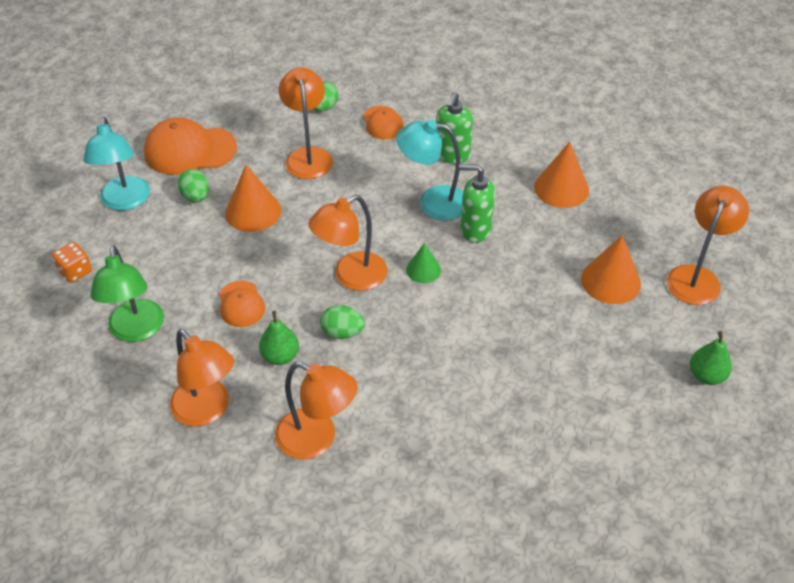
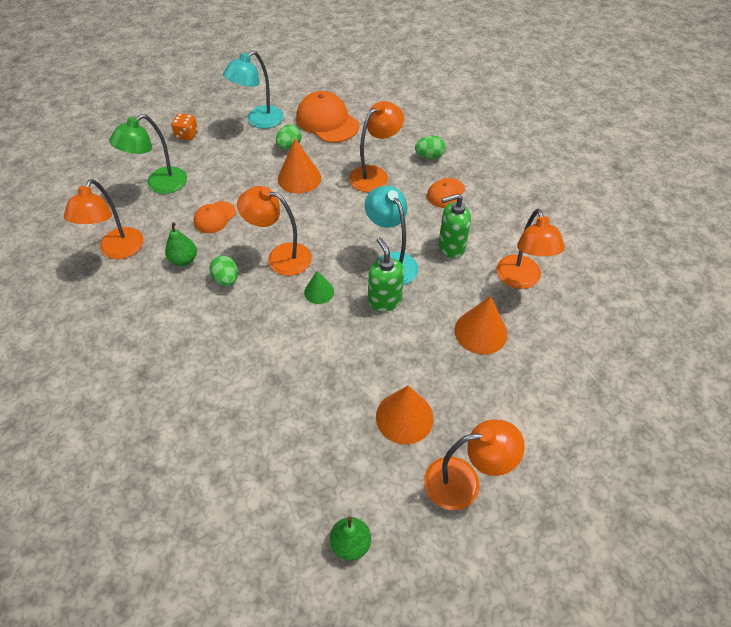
camera: 55 degrees right, 5 degrees up
(317, 439) = (126, 316): orange lamp -> orange lamp (521, 280)

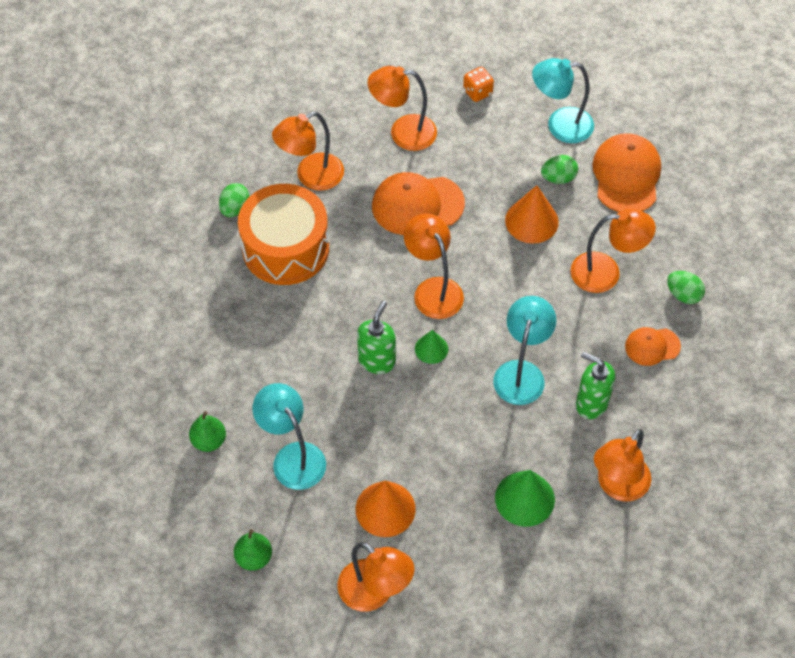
camera: 45 degrees right, 5 degrees up
(144, 307) = (285, 248): none -> orange drum
(159, 185) = (403, 133): green lamp -> orange lamp
(184, 260) = (354, 228): green pear -> green pear (209, 441)
(214, 217) = (417, 205): orange cap -> orange cap, size x1.78
(226, 279) = (369, 275): green egg -> green egg (235, 208)
(299, 441) = (293, 457): none -> turquoise lamp
(384, 301) = (476, 403): green soap dispenser -> green soap dispenser (377, 360)
(480, 332) = (524, 498): orange cone -> green cone

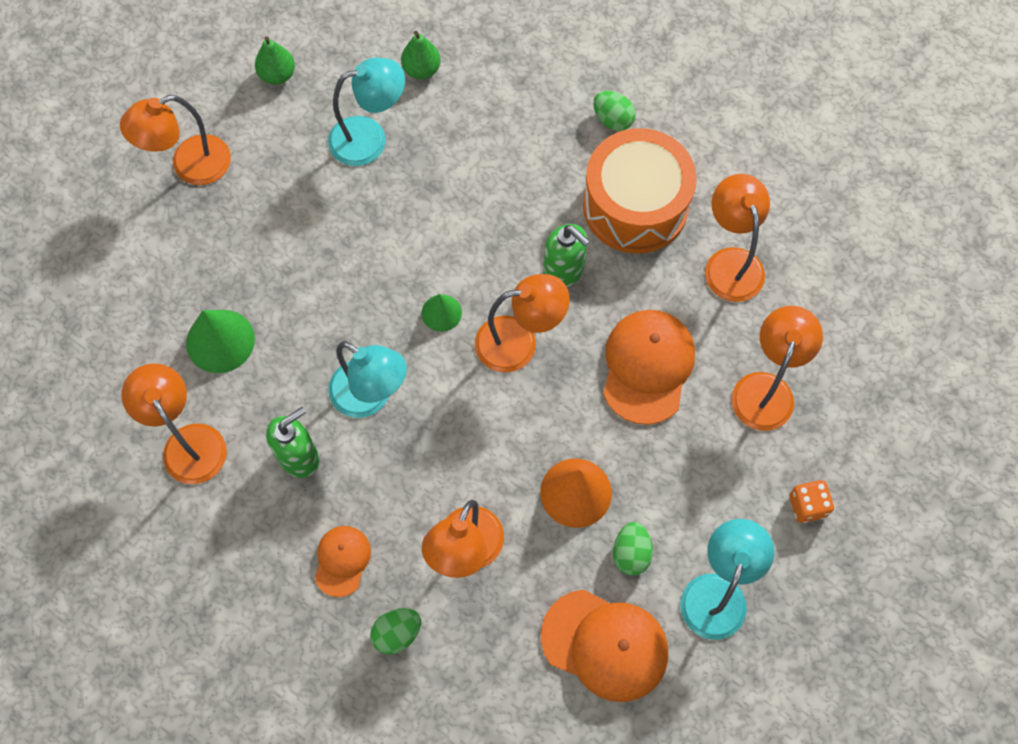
camera: 110 degrees right, 10 degrees up
(235, 208) = (710, 170): green egg -> green egg (612, 120)
(377, 360) = (449, 252): green soap dispenser -> green soap dispenser (564, 272)
(385, 509) = (273, 204): orange cone -> none

